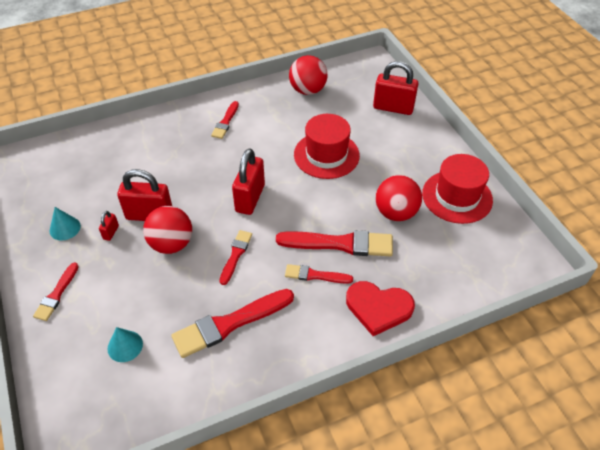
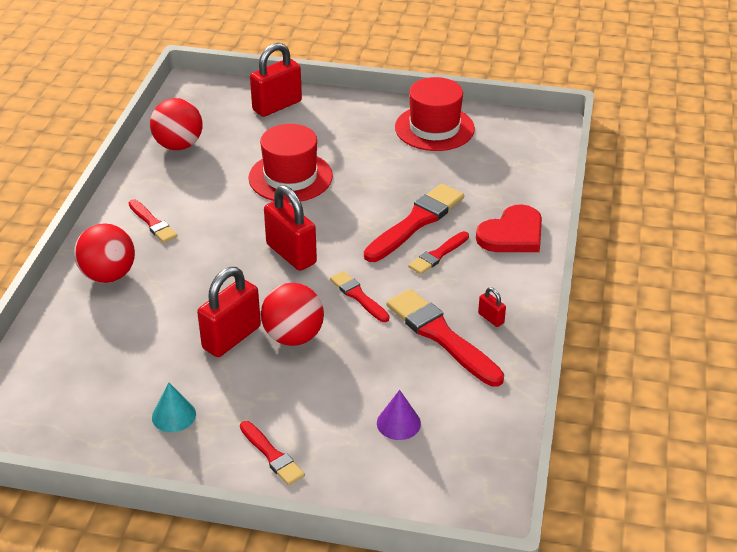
camera: 55 degrees left, 10 degrees down
(111, 232) = (224, 378): red padlock -> red padlock (491, 318)
(125, 346) = (398, 423): turquoise cone -> purple cone
(229, 324) = (441, 336): red brush -> red brush turned 135 degrees clockwise
(395, 213) = (414, 171): red ball -> red ball (108, 275)

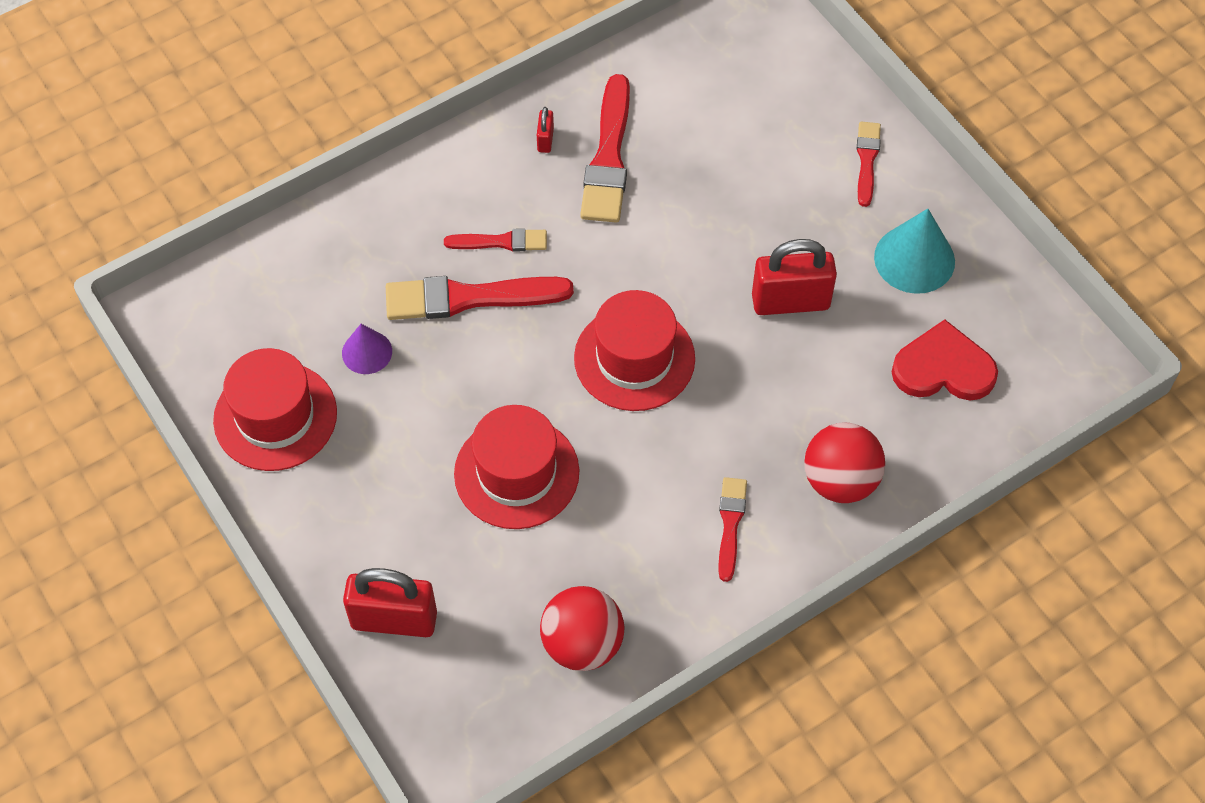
camera: 135 degrees left, 20 degrees up
(174, 415) = (914, 259): turquoise cone -> turquoise cone, size x1.65
(291, 254) = (634, 358): red padlock -> red hat
(293, 336) = (734, 258): red ball -> none
(358, 296) = (629, 255): red brush -> none
(398, 423) = (738, 110): purple cone -> purple cone (367, 352)
(512, 234) = (403, 208): red heart -> red heart (943, 368)

